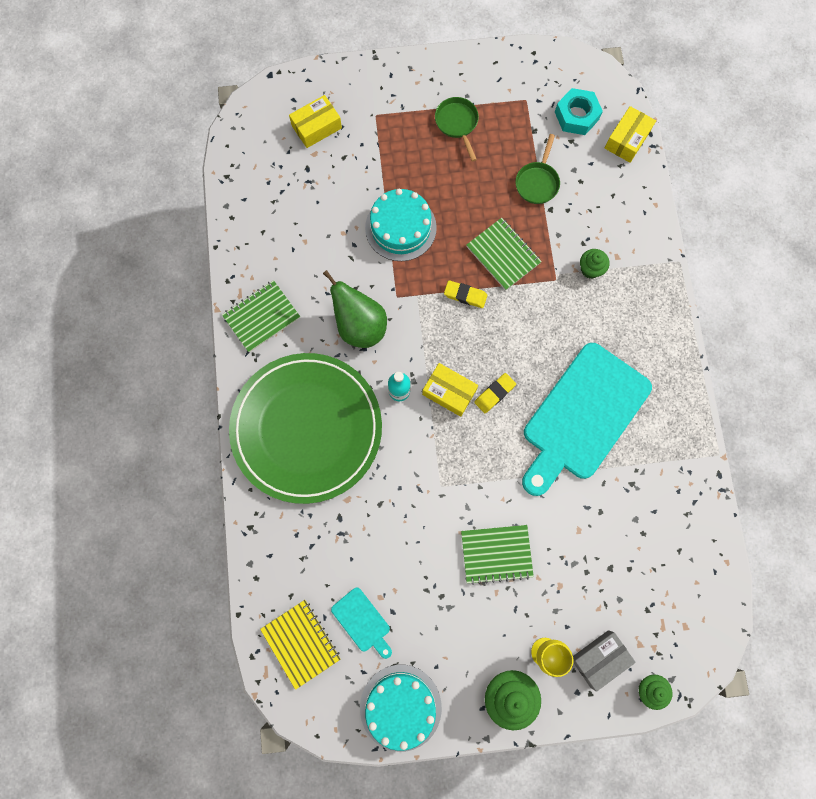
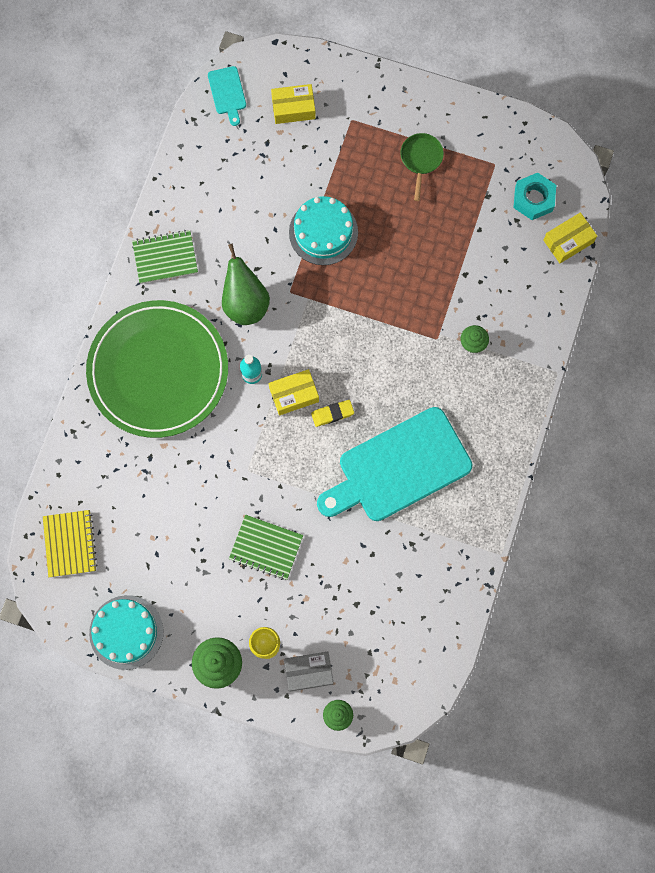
camera: 25 degrees right, 0 degrees up
(362, 622) = (128, 550): turquoise cutting board -> turquoise cutting board (227, 93)
(449, 392) = (294, 395): yellow box -> yellow box turned 75 degrees counterclockwise
(465, 295) = (350, 317): yellow eraser -> none
(503, 255) = (401, 296): green notebook -> none
(537, 182) = (466, 244): green pan -> none

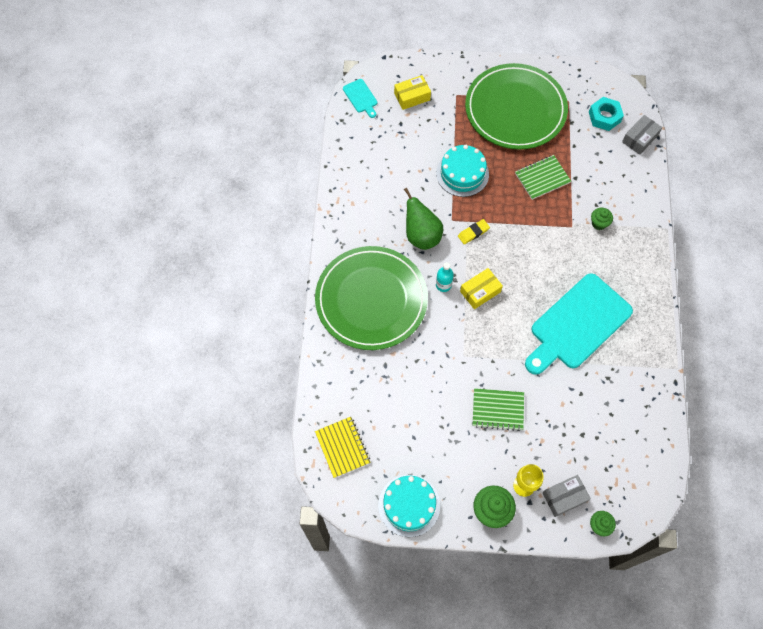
camera: 15 degrees left, 10 degrees down
(165, 258) = (351, 218): green notebook -> green notebook (542, 178)
(332, 414) = (514, 298): yellow eraser -> yellow eraser (473, 233)
(421, 159) = (515, 109): green pan -> green plate
(568, 241) = (640, 139): yellow box -> grey box

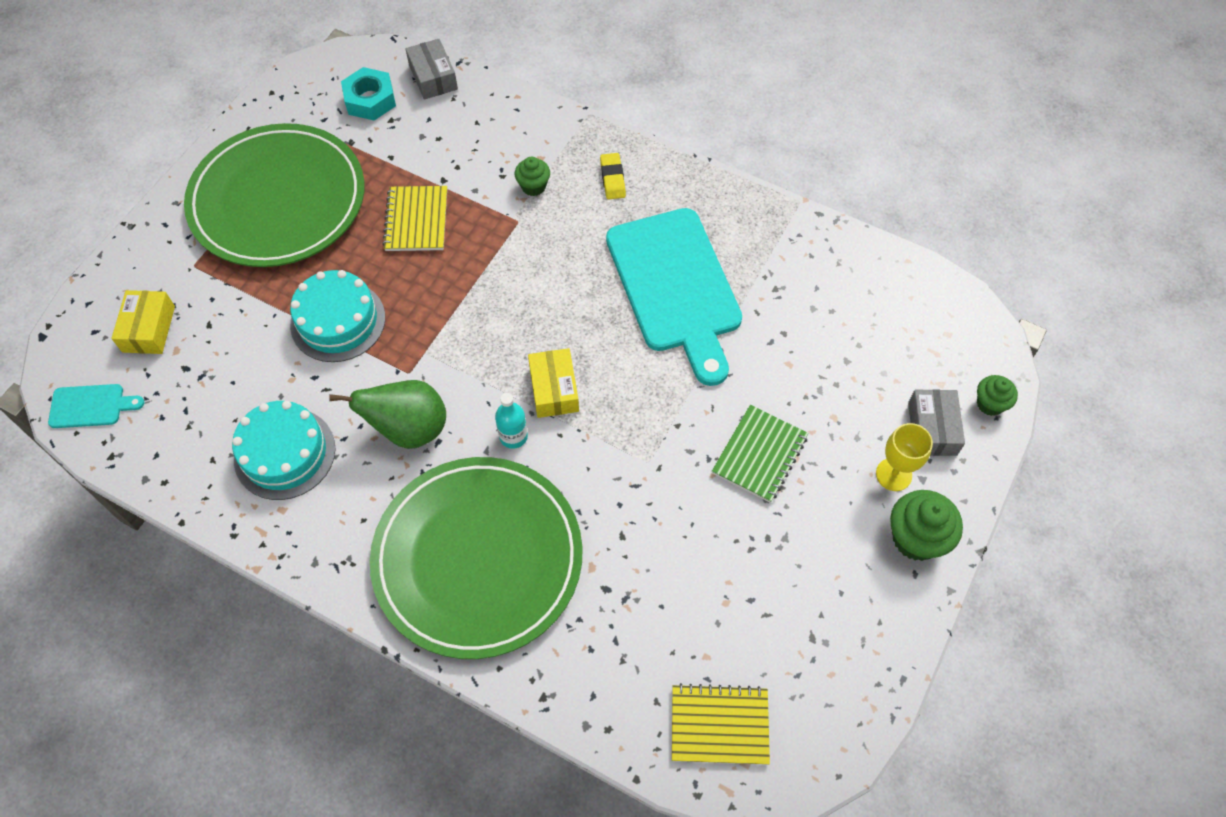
camera: 65 degrees left, 5 degrees down
(409, 505) = (862, 659): turquoise cake -> turquoise cake (284, 453)
(473, 233) = (449, 353): yellow eraser -> yellow eraser (612, 179)
(542, 178) = (416, 220): green notebook -> yellow notebook

